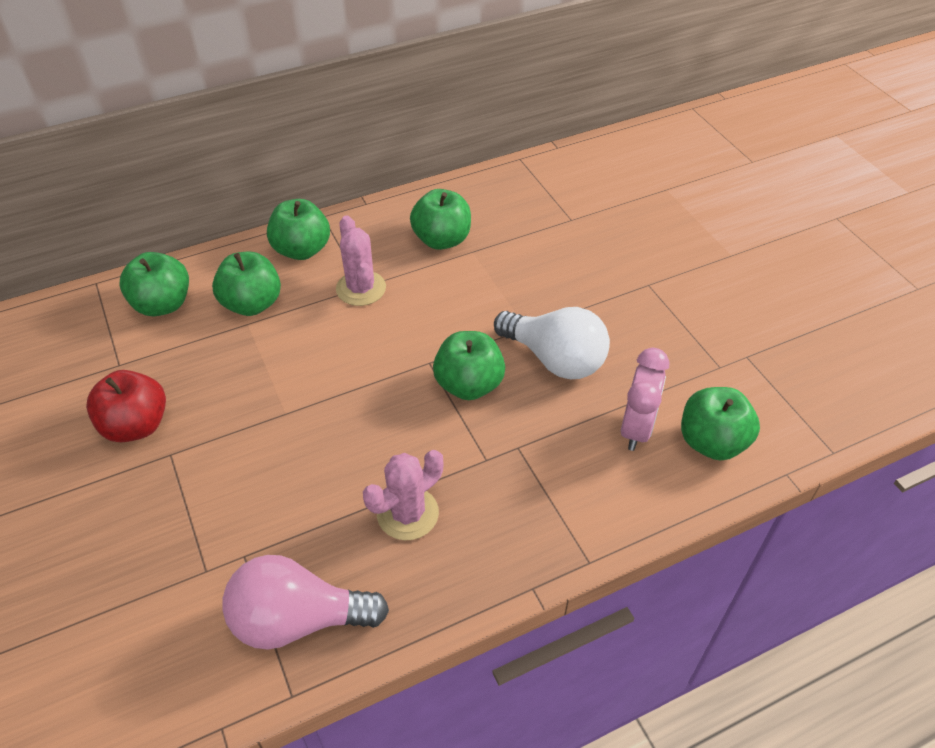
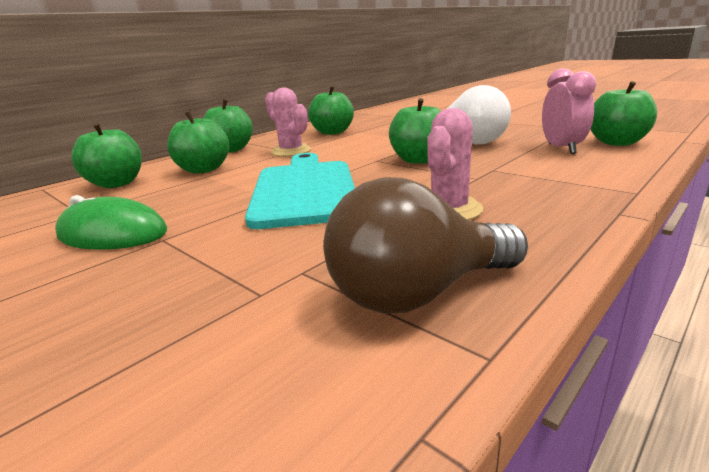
camera: 20 degrees left, 25 degrees down
(136, 425) = (112, 234): red apple -> green mouse
(298, 619) = (418, 293): pink light bulb -> brown light bulb
(318, 409) = (304, 190): none -> turquoise cutting board

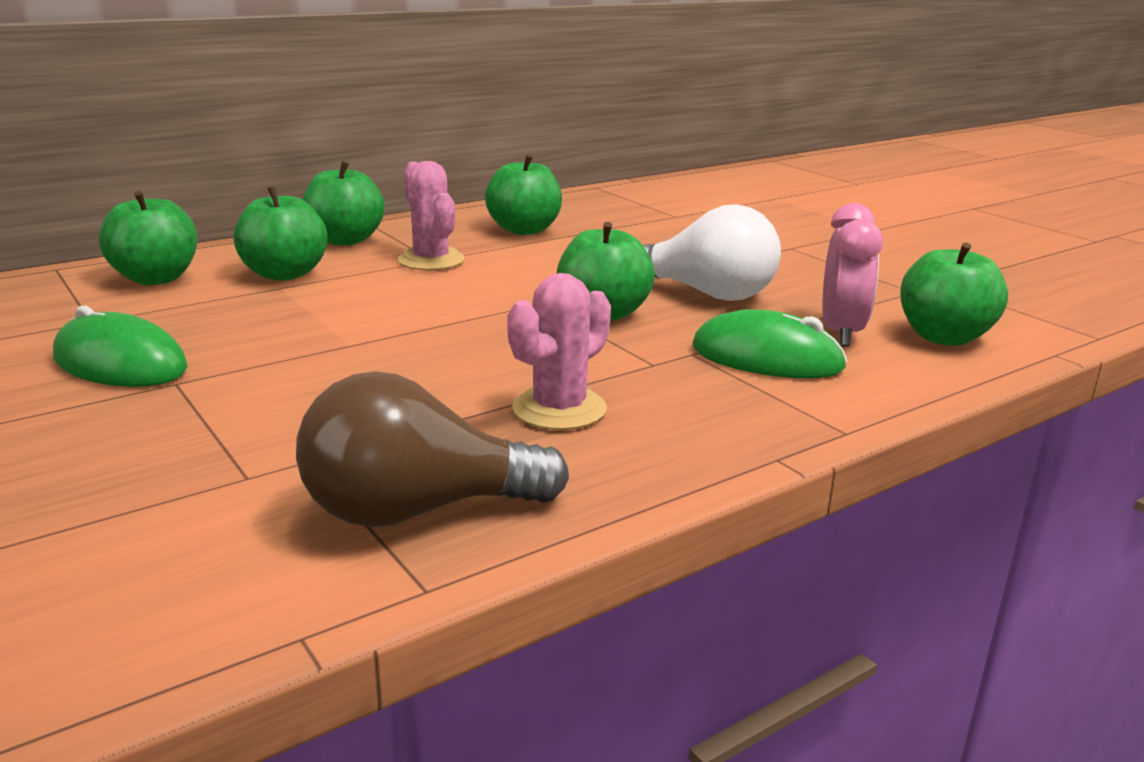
camera: 10 degrees right, 0 degrees up
(304, 190) = (398, 339): turquoise cutting board -> none
(538, 165) = (767, 357): none -> green mouse

